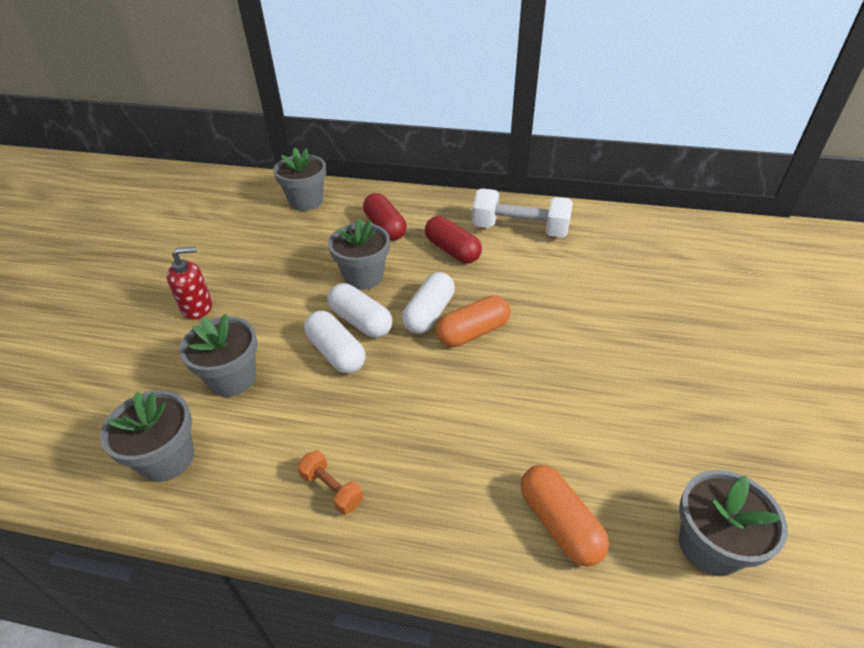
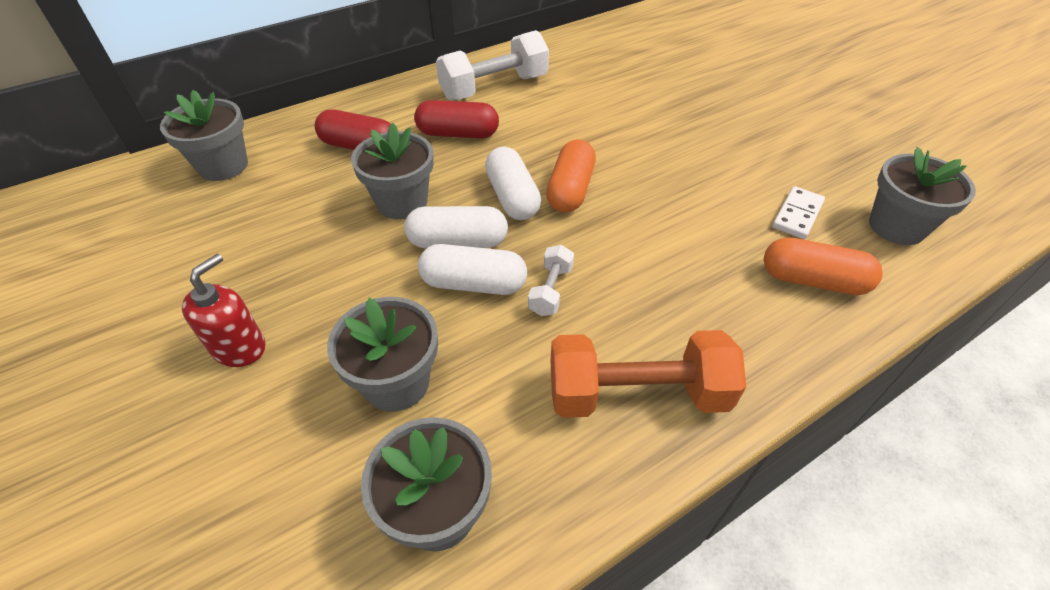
camera: 45 degrees left, 5 degrees up
(332, 489) = (637, 394): orange dumbbell -> orange dumbbell, size x2.06
(371, 388) = (551, 290): none -> white dumbbell
(625, 468) = (797, 215): none -> white domino

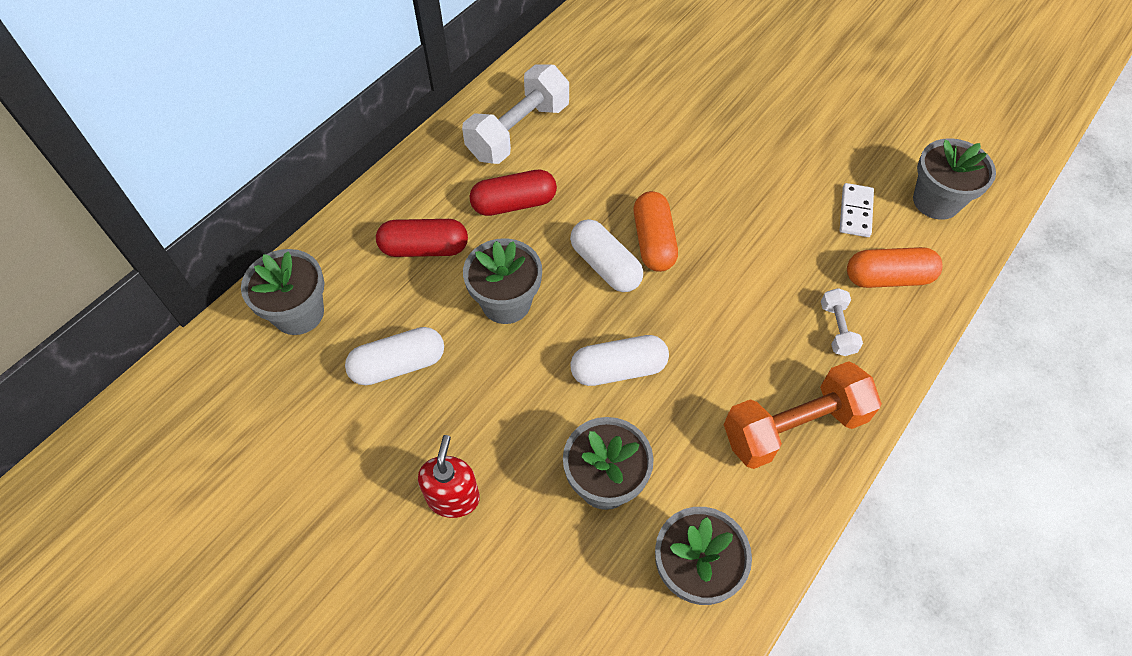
camera: 20 degrees left, 10 degrees up
(458, 242) = (582, 331): white capsule -> white capsule (398, 365)
(551, 290) = (686, 355): white dumbbell -> white dumbbell (837, 329)

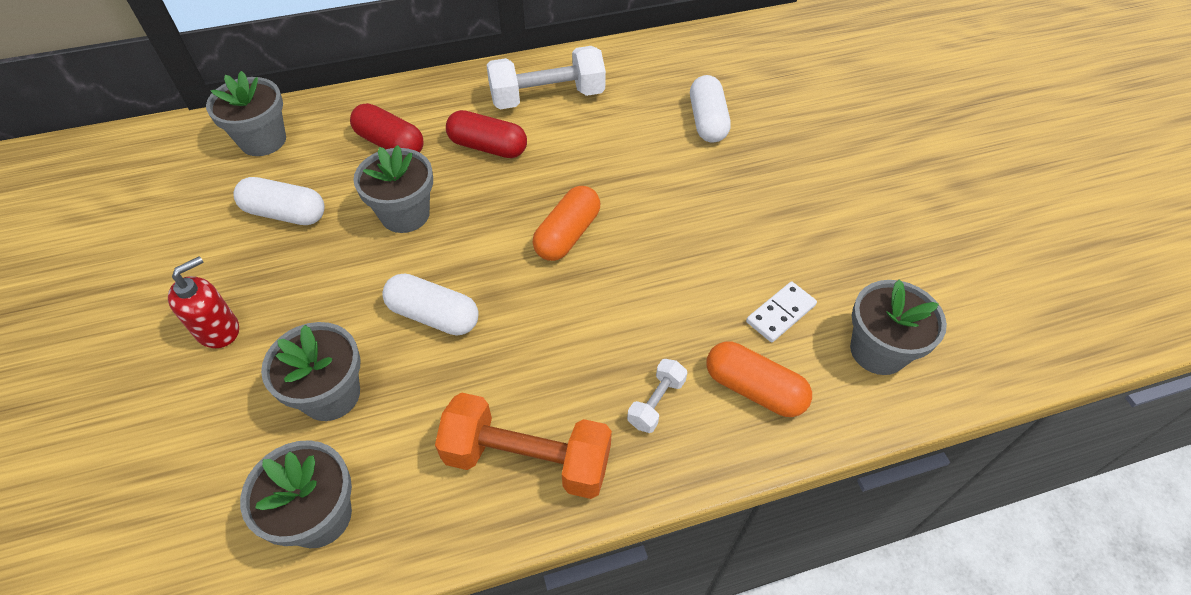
camera: 35 degrees right, 5 degrees down
(605, 266) = (508, 231): white capsule -> white capsule (707, 121)

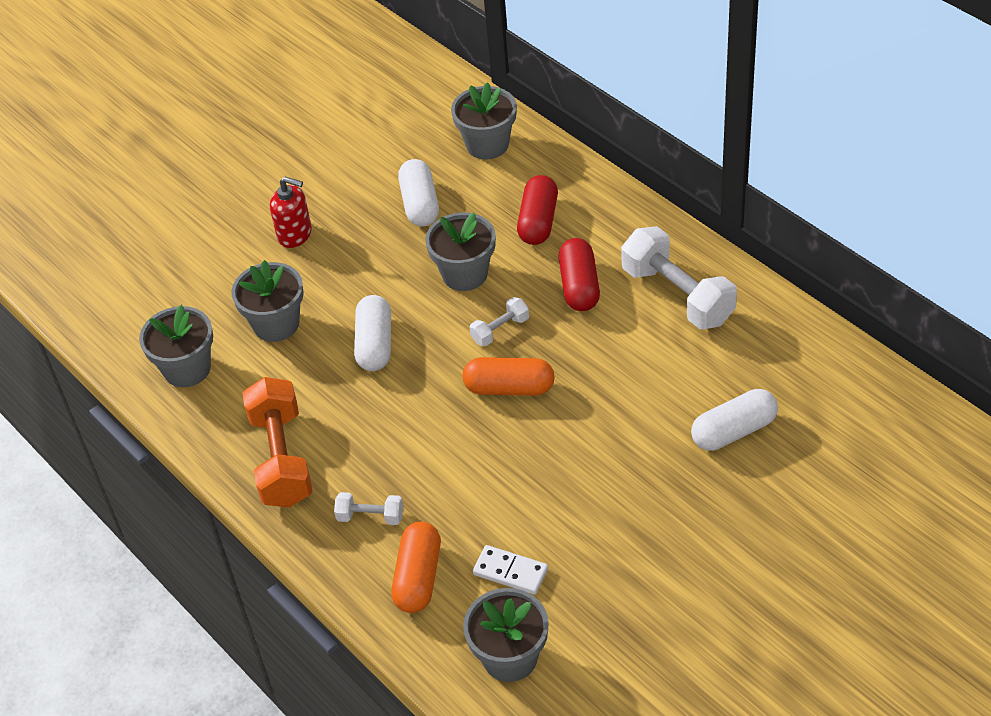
camera: 70 degrees right, 5 degrees down
(494, 215) = (500, 330): none -> white dumbbell

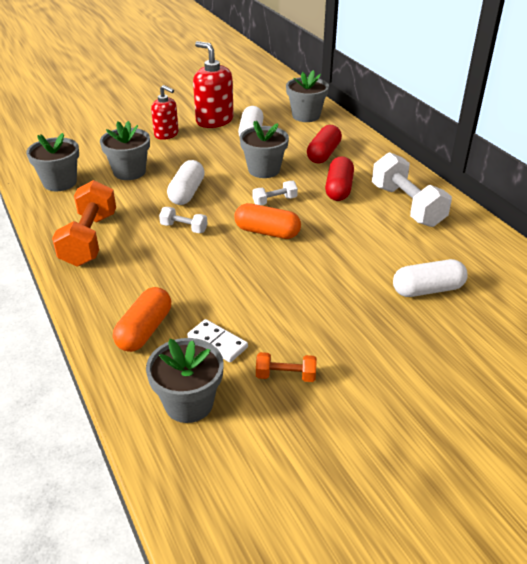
camera: 10 degrees right, 10 degrees down
(354, 187) = (214, 120): none -> red soap dispenser
(370, 517) = (130, 285): white dumbbell -> white dumbbell (184, 228)
(603, 595) = (285, 376): none -> orange dumbbell

